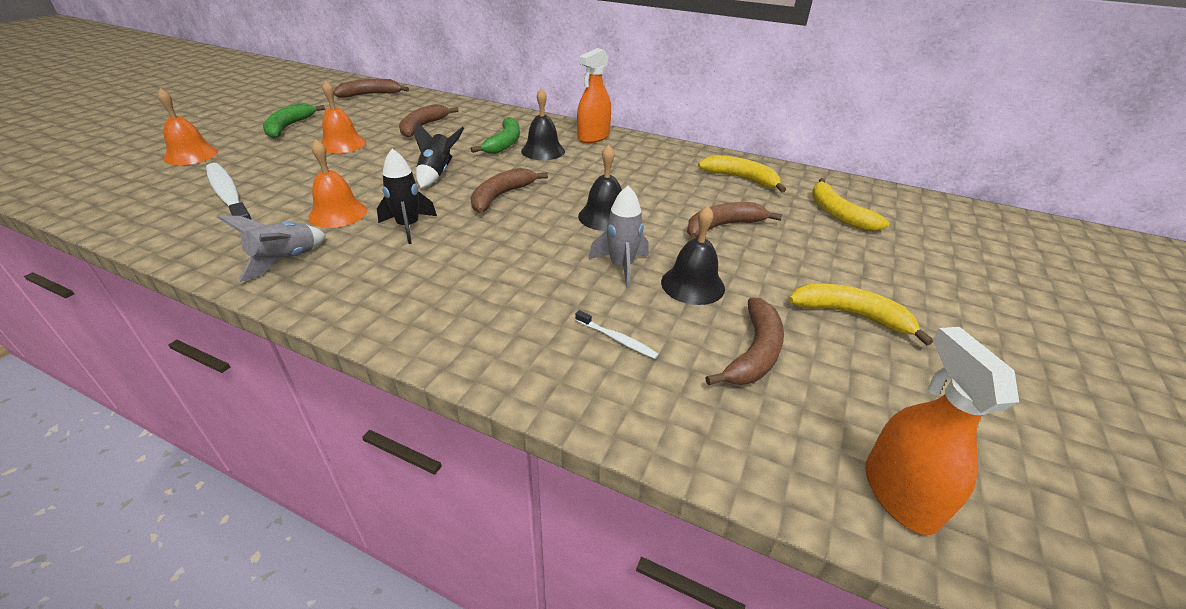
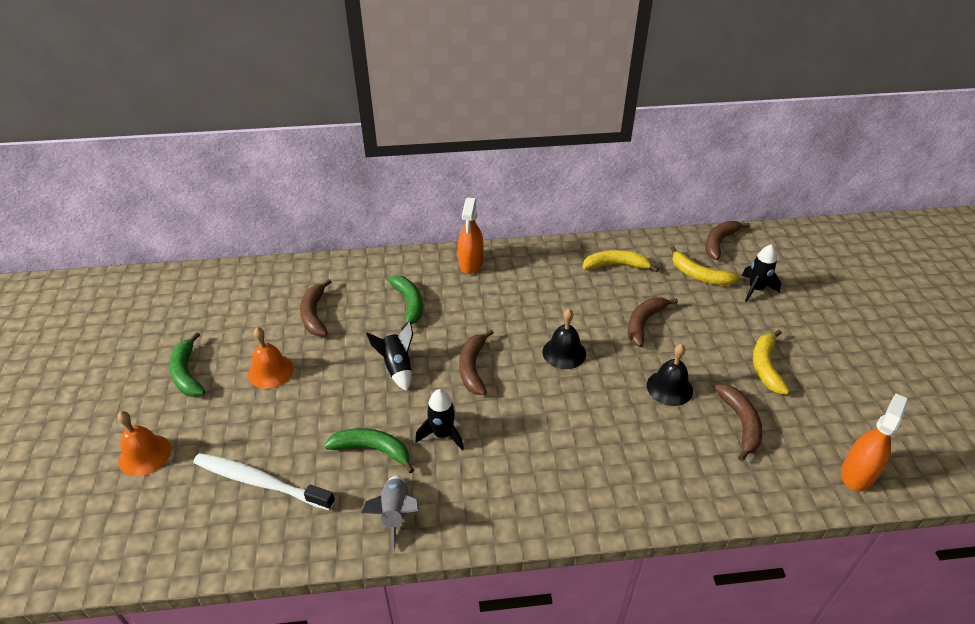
camera: 30 degrees left, 5 degrees up
(338, 213) = (373, 450): orange bell -> green banana
(370, 95) = (206, 290): brown banana -> brown banana (719, 242)
(543, 151) = (449, 299): black bell -> none
(616, 339) = (666, 455): white toothbrush -> none
(621, 266) = (617, 394): grey rocket -> none
(851, 315) = (765, 366): yellow banana -> yellow banana turned 75 degrees counterclockwise
(899, 493) = (857, 474): orange spray bottle -> orange spray bottle turned 75 degrees clockwise
(906, 247) = (755, 289): none -> black rocket

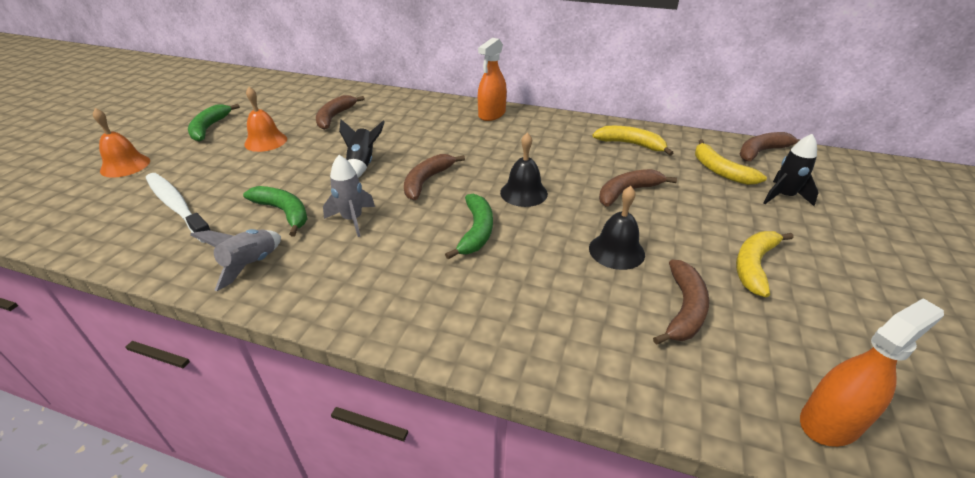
camera: 25 degrees right, 5 degrees down
(409, 304) = (414, 128): green banana -> green banana (476, 231)
(442, 434) = (352, 220): black rocket -> grey rocket

